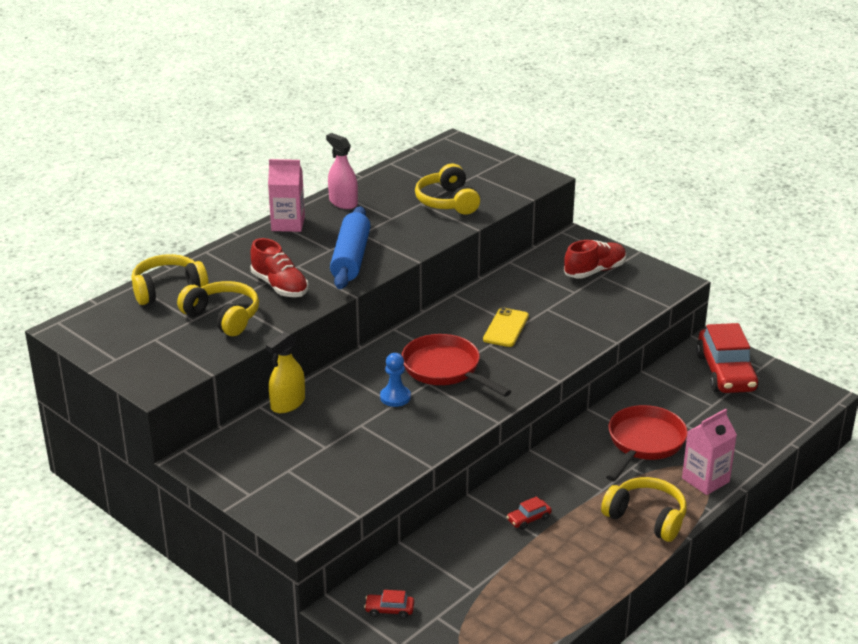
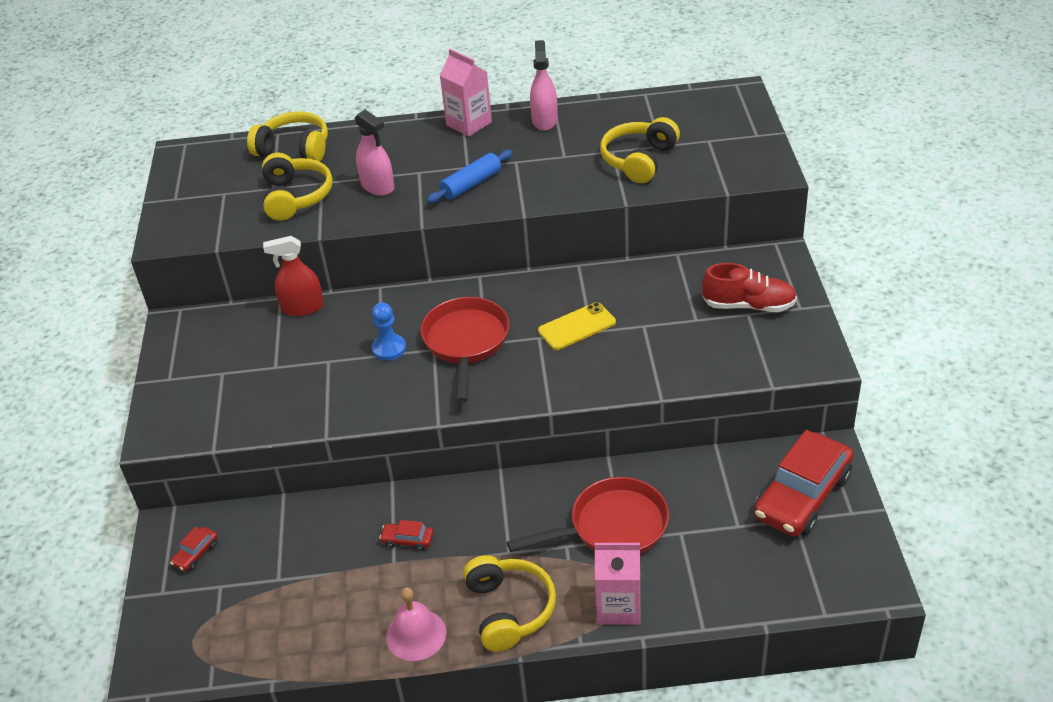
camera: 45 degrees right, 10 degrees up
(280, 286) = (377, 186): red shoe -> pink spray bottle
(288, 404) = (302, 307): yellow spray bottle -> red spray bottle
(351, 258) = (471, 184): blue rolling pin -> blue rolling pin, size x0.65
(389, 610) = (196, 554): red car -> red car turned 105 degrees counterclockwise
(609, 563) = (416, 634): none -> pink bell

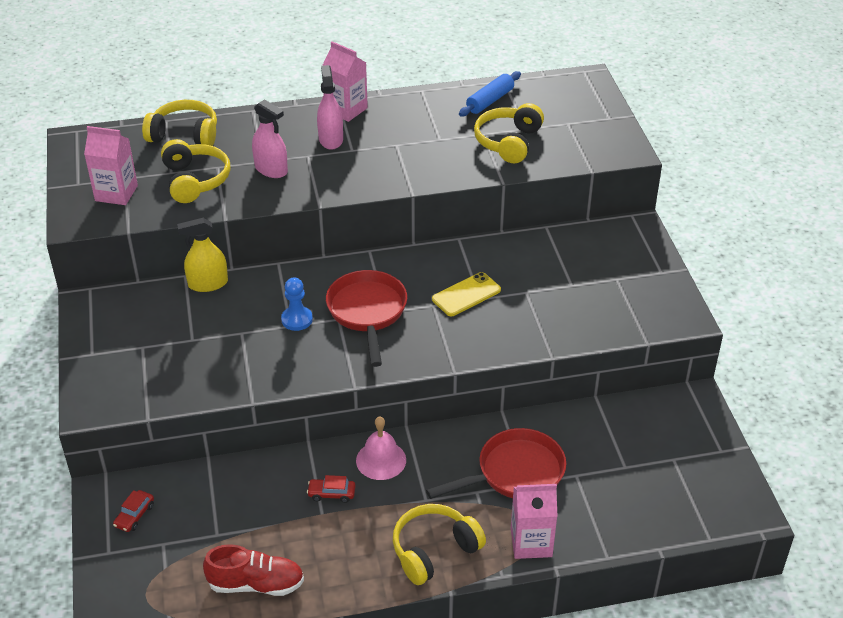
camera: 10 degrees left, 0 degrees up
(212, 209) = (116, 193): none -> pink carton
(302, 307) = (208, 284): red spray bottle -> yellow spray bottle
(416, 634) = (353, 577): pink bell -> pink bell (381, 460)
(471, 184) = (359, 166): blue rolling pin -> blue rolling pin (490, 101)
(509, 610) = (434, 550): yellow headphones -> yellow headphones turned 105 degrees counterclockwise
(544, 120) = (416, 106): pink spray bottle -> pink spray bottle (331, 139)
(748, 305) = (616, 271): red shoe -> red shoe (256, 584)
(802, 496) = (677, 438): red car -> none

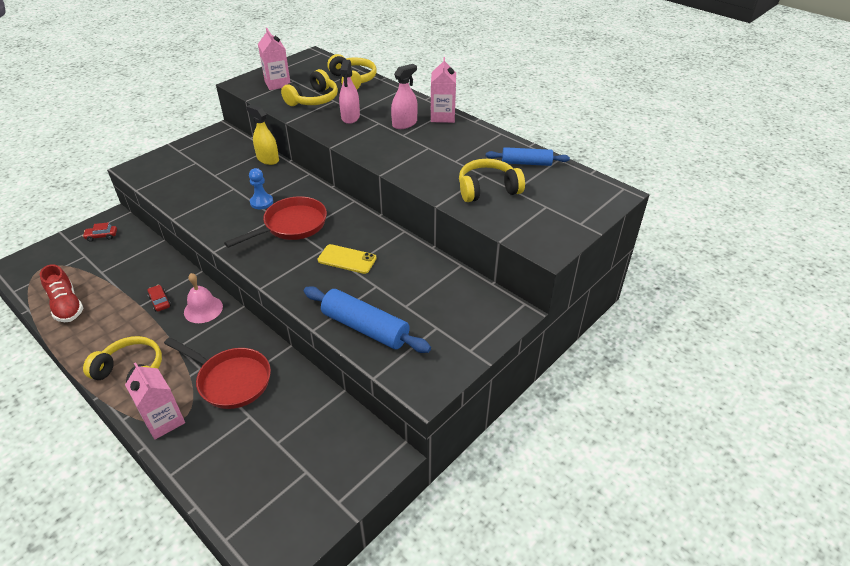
camera: 55 degrees right, 0 degrees up
(579, 322) = (365, 328): none -> blue rolling pin

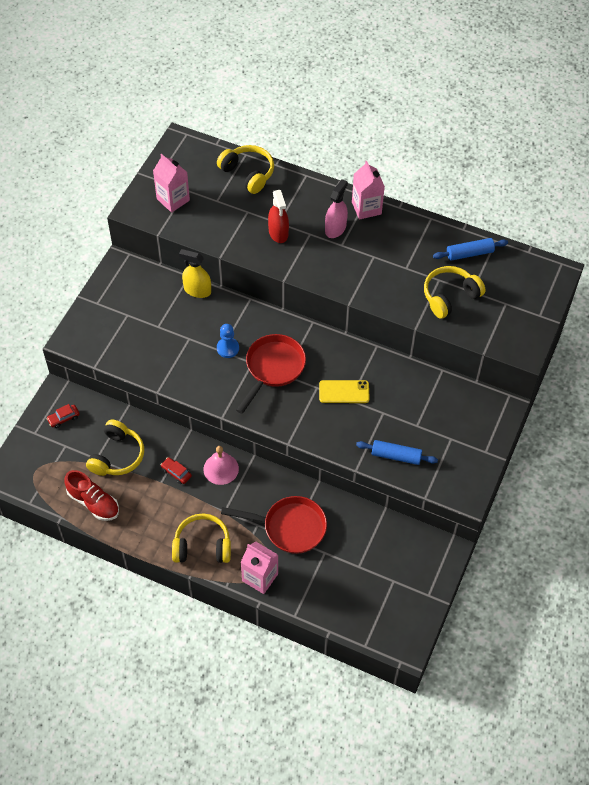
camera: 20 degrees left, 15 degrees up
(313, 99) = (226, 215): yellow headphones -> yellow headphones (117, 456)
(350, 117) = (278, 233): pink spray bottle -> red spray bottle
(365, 328) = (396, 456): blue rolling pin -> blue rolling pin, size x0.65

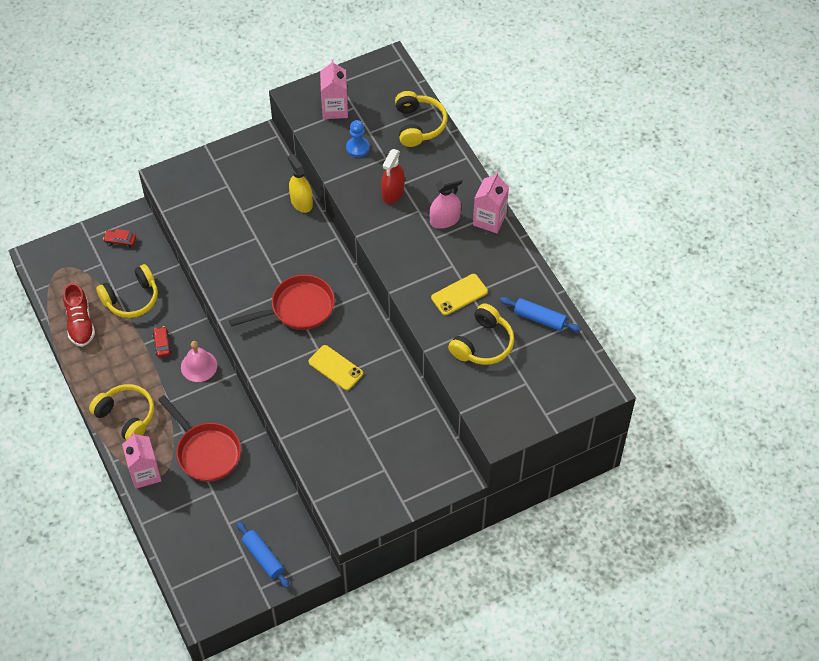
camera: 40 degrees right, 0 degrees up
(228, 348) = (278, 267): blue pawn -> blue pawn (357, 148)
(396, 456) = (325, 450): blue rolling pin -> blue rolling pin (263, 557)
(399, 273) = (459, 294): none -> yellow phone
(450, 296) = (483, 344): yellow headphones -> yellow headphones turned 120 degrees clockwise

